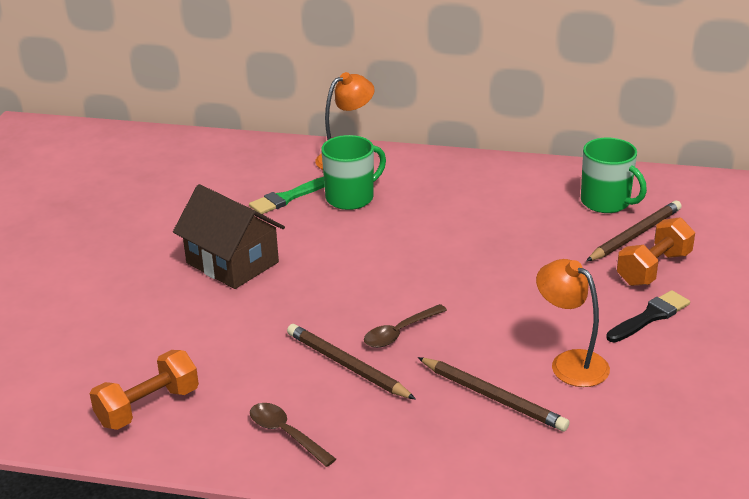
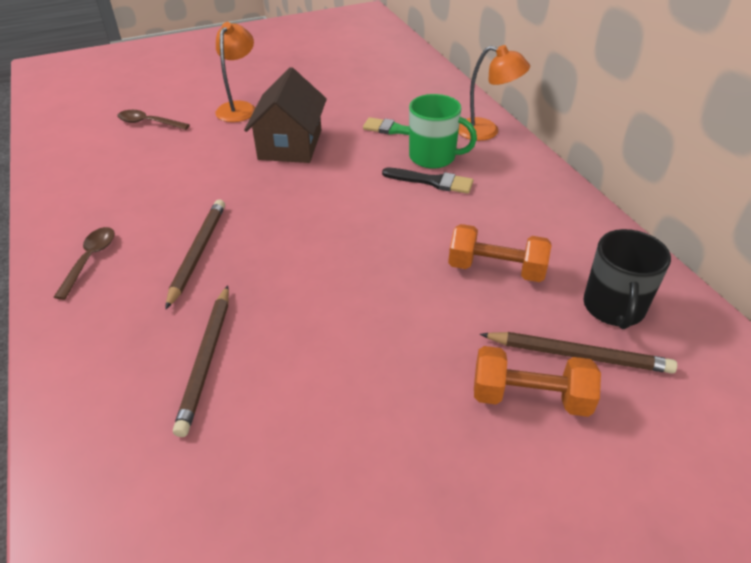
camera: 55 degrees right, 10 degrees up
(148, 407) = (91, 185): orange dumbbell -> orange dumbbell (496, 269)
(400, 332) = (265, 262): brown spoon -> brown spoon (149, 123)
(570, 362) = (299, 395): orange lamp -> orange lamp (239, 108)
(606, 202) = (613, 308): green mug -> black mug
(650, 316) = (434, 430): black brush -> black brush (432, 181)

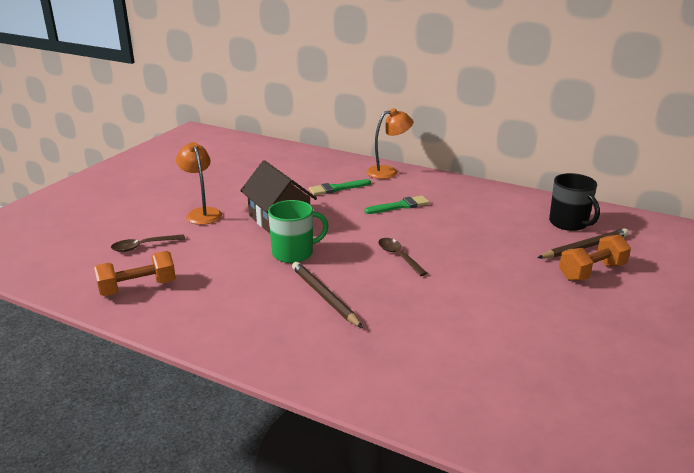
camera: 40 degrees left, 15 degrees down
(90, 260) = (256, 334): brown spoon -> brown spoon (399, 256)
(206, 360) = (425, 338): brown pencil -> none
(432, 181) = (400, 206): black brush -> green brush
(433, 157) = (380, 194): green mug -> green mug (294, 253)
(496, 269) = (497, 231): orange dumbbell -> orange dumbbell (138, 288)

